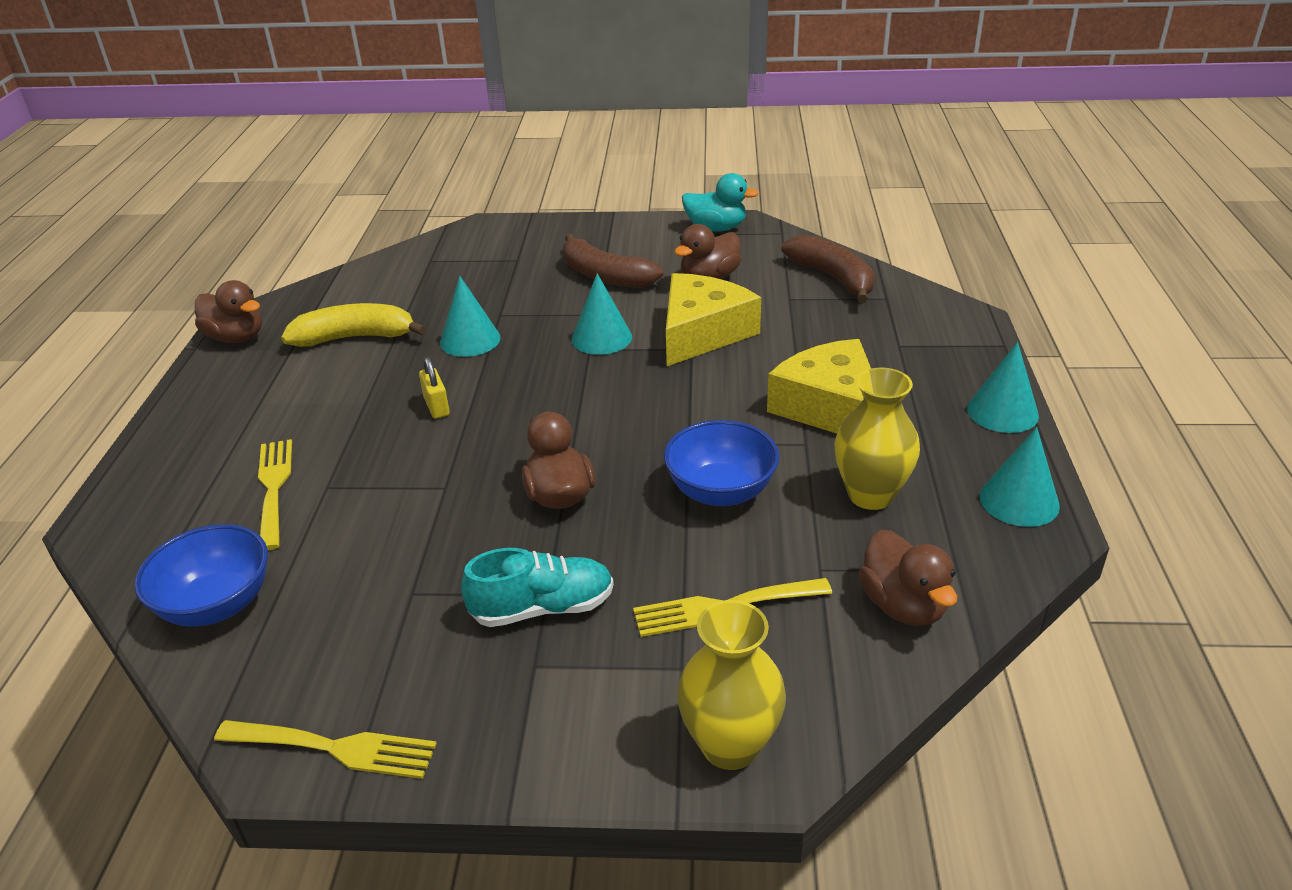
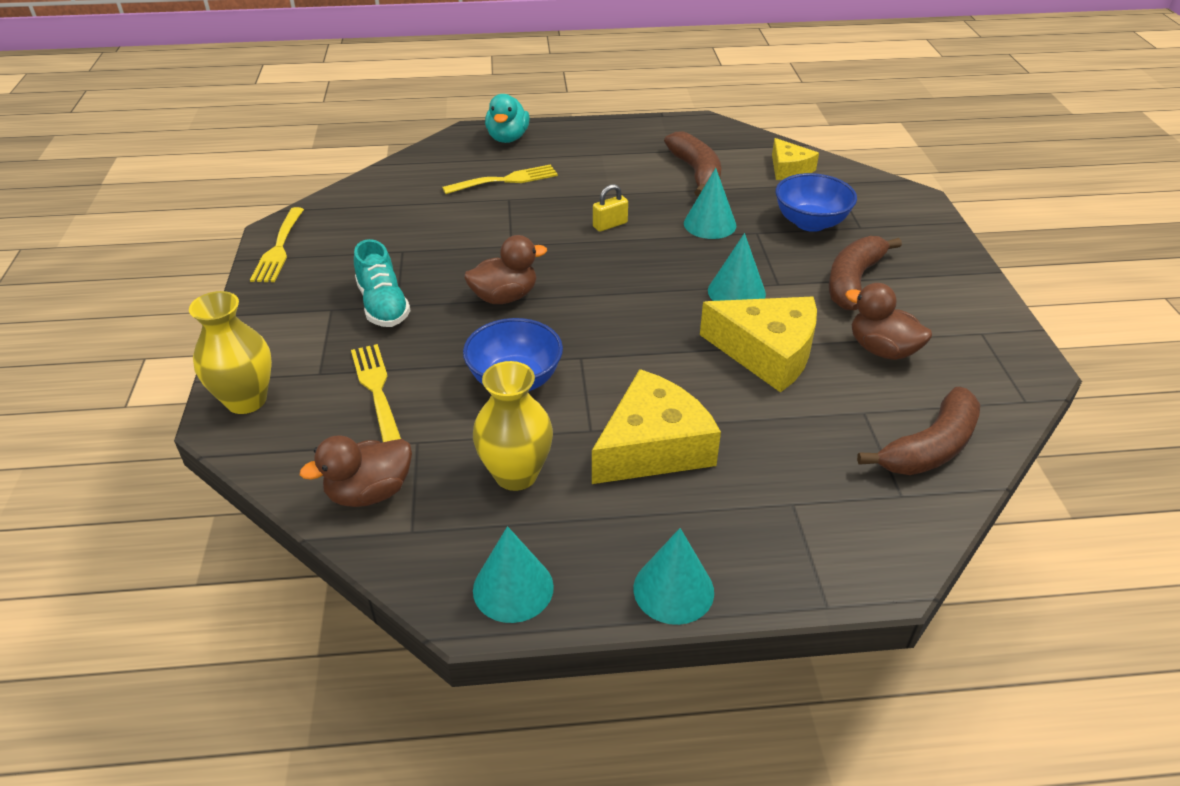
camera: 80 degrees right, 5 degrees up
(217, 604) = (396, 186): blue bowl -> blue bowl (810, 223)
(236, 337) = (680, 127): brown duck -> none
(355, 337) = (696, 173): yellow banana -> brown banana
(386, 281) = (789, 169): none -> yellow cheese
(716, 228) = (1004, 347): turquoise duck -> turquoise duck (508, 138)

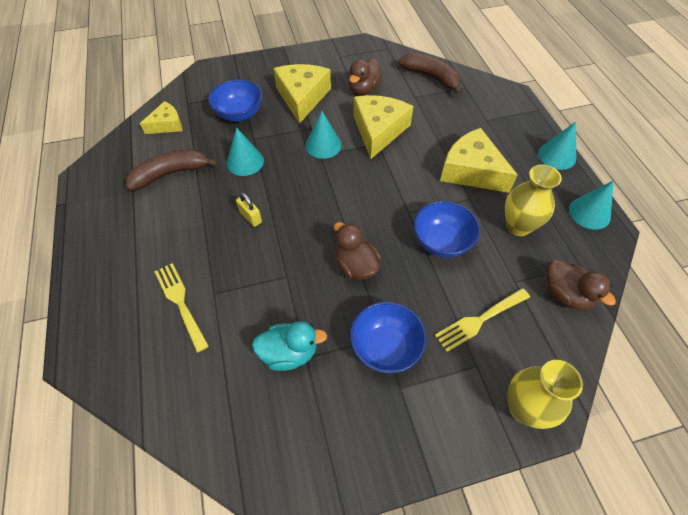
camera: 100 degrees left, 15 degrees up
(279, 248) = (318, 478): yellow fork -> none
(383, 305) = (385, 347): turquoise shoe -> blue bowl
(508, 138) = (95, 318): turquoise duck -> turquoise duck (289, 353)
(853, 281) = (302, 97): brown banana -> yellow cheese

